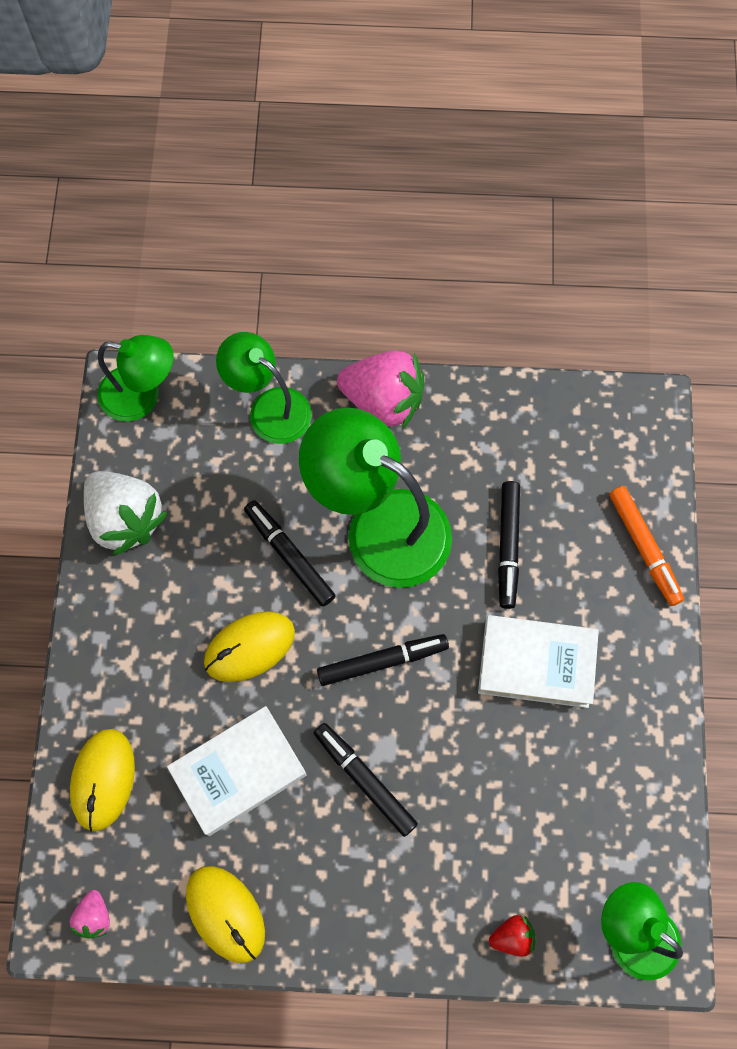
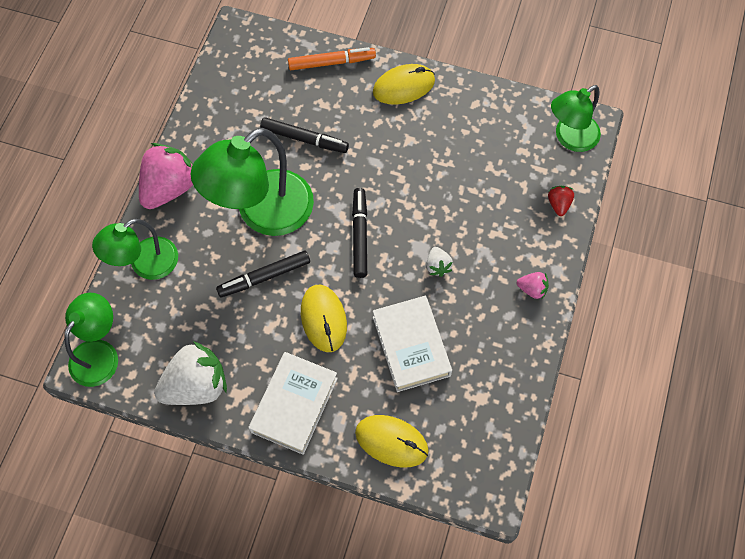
camera: 75 degrees left, 5 degrees down
(94, 916) = (488, 467): pink strawberry -> pink strawberry (532, 289)
(225, 914) = (506, 376): yellow mouse -> yellow mouse (403, 86)
(365, 779) = (437, 266): black marker -> white strawberry
(536, 663) = (389, 144): white book -> white book (294, 405)

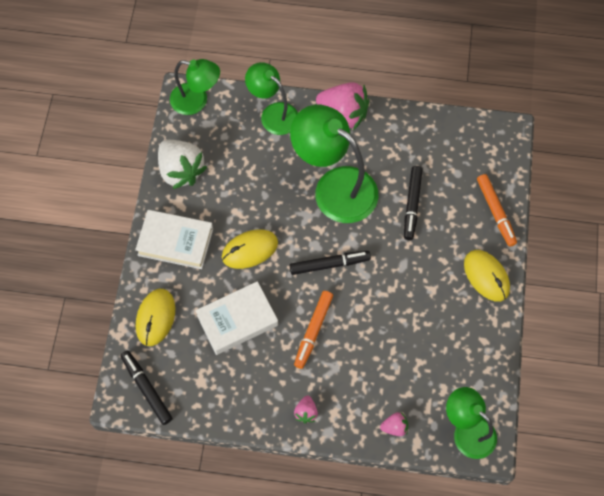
camera: 80 degrees right, 0 degrees up
(264, 277) = (278, 199): black marker -> black marker (147, 388)
(437, 266) = (313, 331): white strawberry -> orange marker
(558, 204) = (394, 427): red strawberry -> pink strawberry

